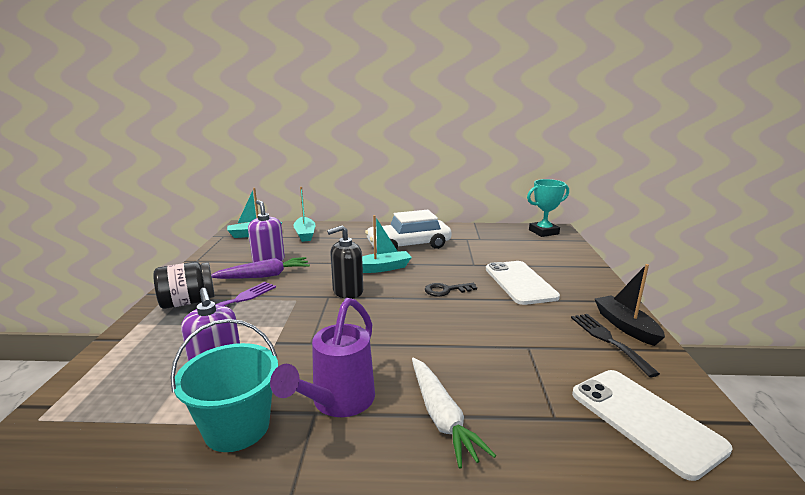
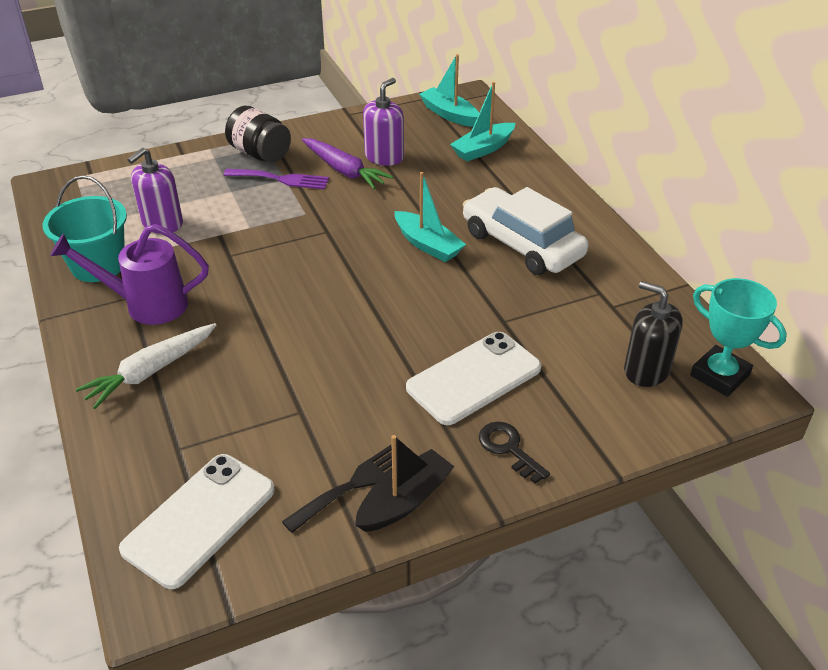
camera: 65 degrees right, 20 degrees up
(347, 291) = (347, 240): black soap dispenser -> black soap dispenser (646, 370)
(446, 290) = (402, 315): black key -> black key (508, 448)

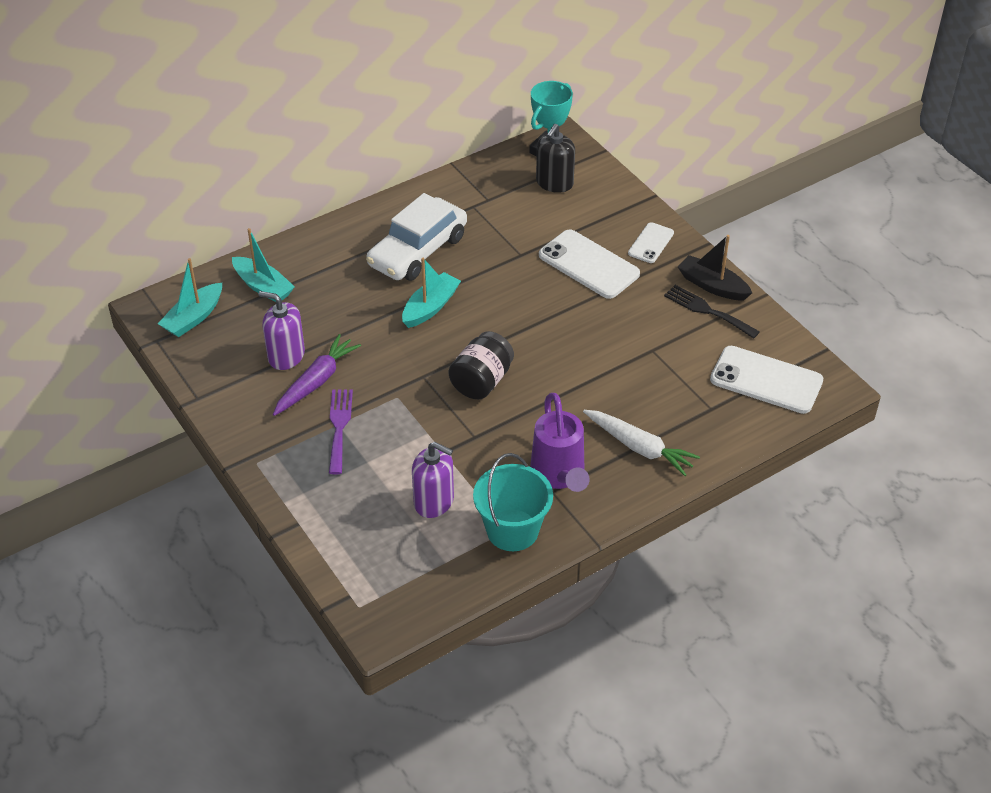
camera: 100 degrees left, 5 degrees up
(260, 154) = (291, 455): black jar -> black jar (481, 381)
(508, 448) = (651, 243): black key -> white phone

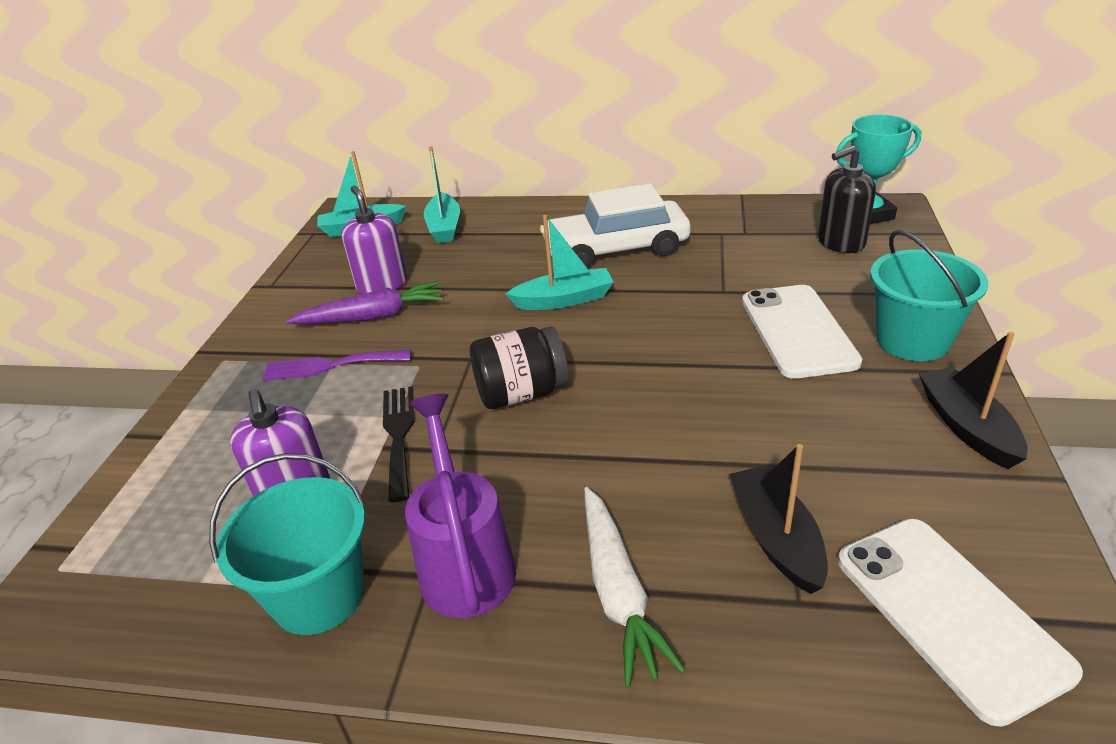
camera: 45 degrees right, 10 degrees down
(339, 427) = (330, 365): purple fork -> purple fork turned 135 degrees counterclockwise
(559, 476) = (465, 560): purple watering can -> purple watering can turned 135 degrees clockwise
(651, 243) = (912, 340): white phone -> turquoise bucket
(679, 386) = (776, 538): none -> black boat
(707, 311) = (927, 455): black fork -> black fork (399, 435)

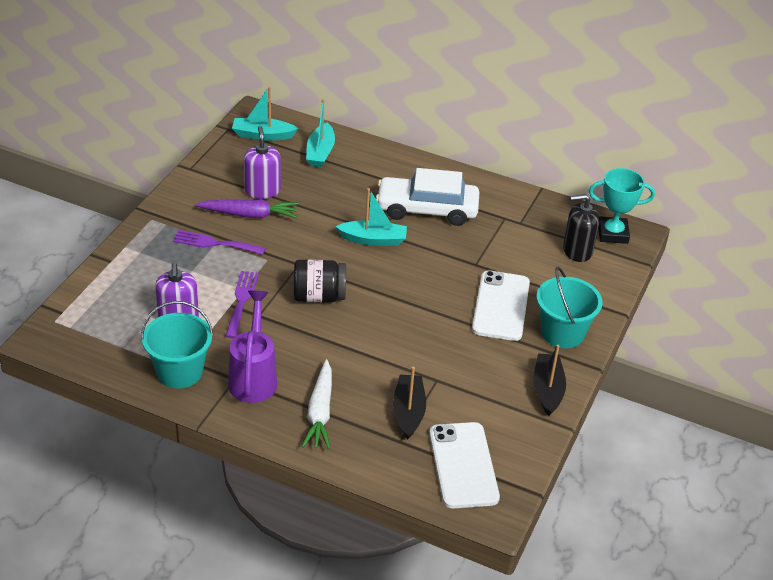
camera: 10 degrees right, 5 degrees up
(399, 435) = (241, 301): black fork -> purple fork

